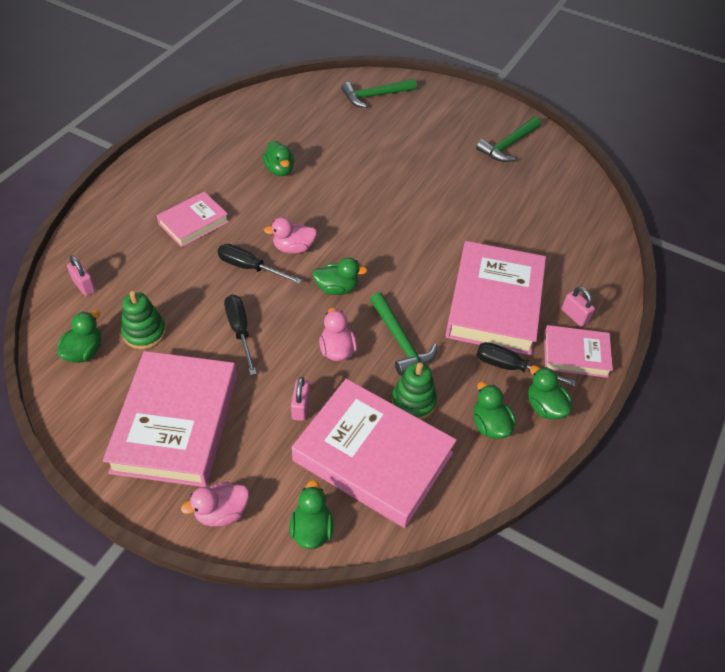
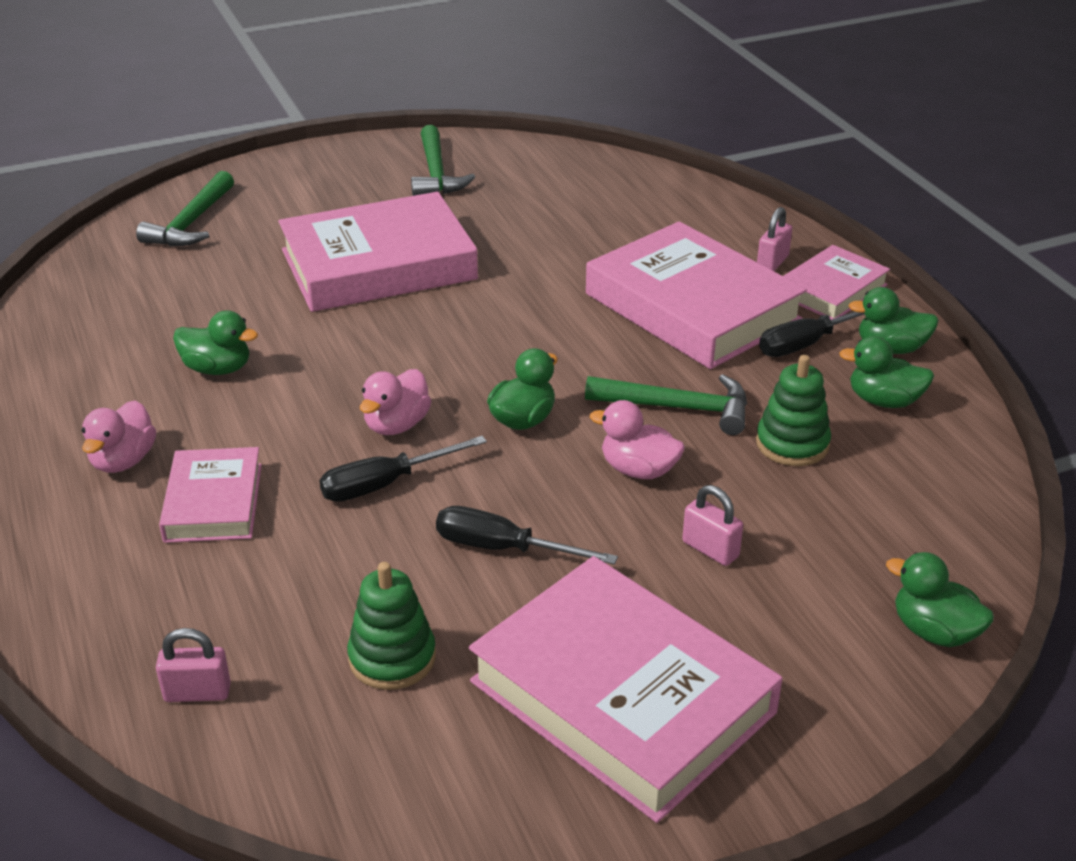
camera: 50 degrees left, 15 degrees down
(84, 351) = (355, 752): green duck -> none
(221, 512) = (837, 715): pink duck -> pink duck (123, 461)
(373, 457) = (854, 520): pink book -> pink book (378, 265)
(574, 316) = (772, 263): pink padlock -> pink padlock turned 60 degrees counterclockwise

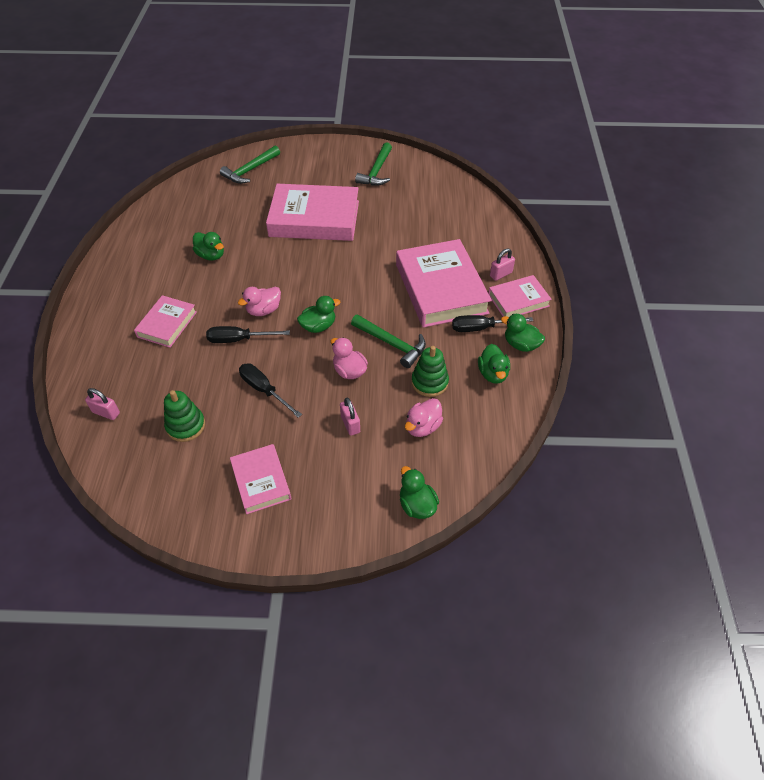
camera: 25 degrees right, 15 degrees up
(123, 461) = (146, 291): pink duck -> pink duck (422, 427)
(622, 696) = (261, 481): pink book -> pink book, size x0.54
(884, 401) = (492, 374): green duck -> green duck turned 135 degrees counterclockwise

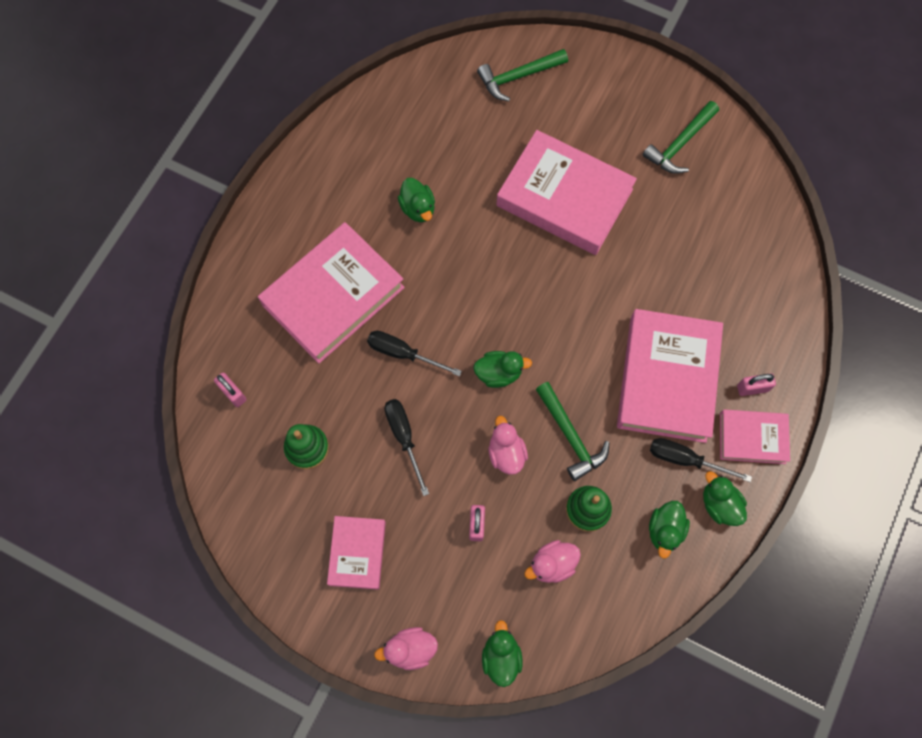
camera: 25 degrees right, 20 degrees up
(167, 324) = (333, 296): pink book -> pink book, size x1.86
(264, 310) = (446, 322): pink duck -> pink duck (410, 649)

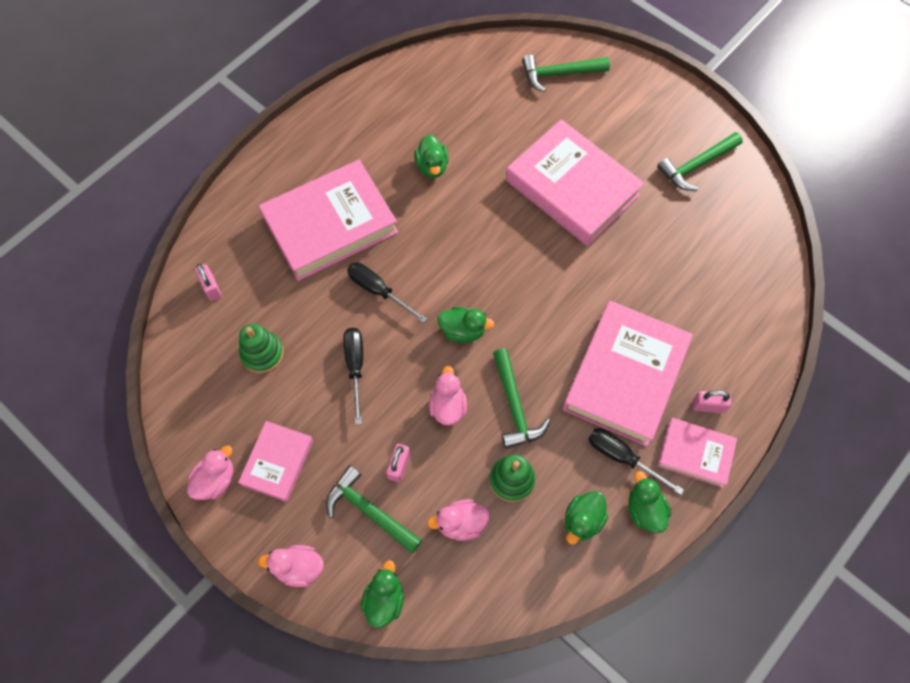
camera: 15 degrees right, 5 degrees down
(302, 587) = (216, 480): none -> pink duck
(461, 576) = (369, 510): none -> green hammer

